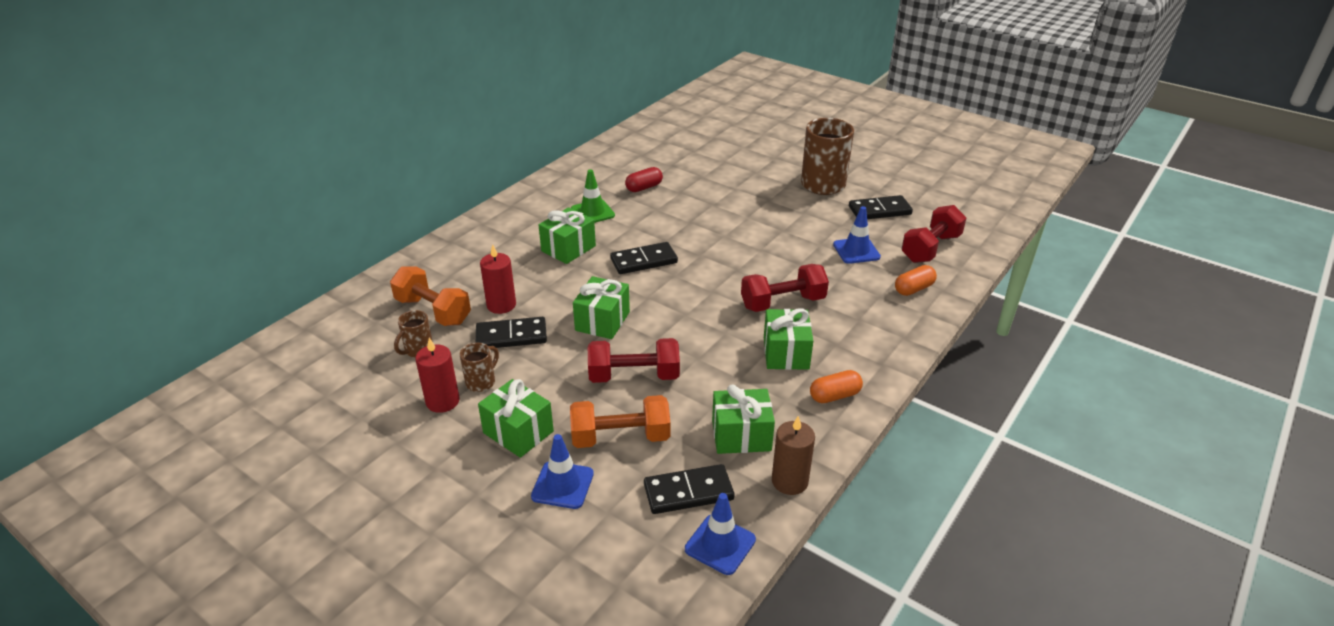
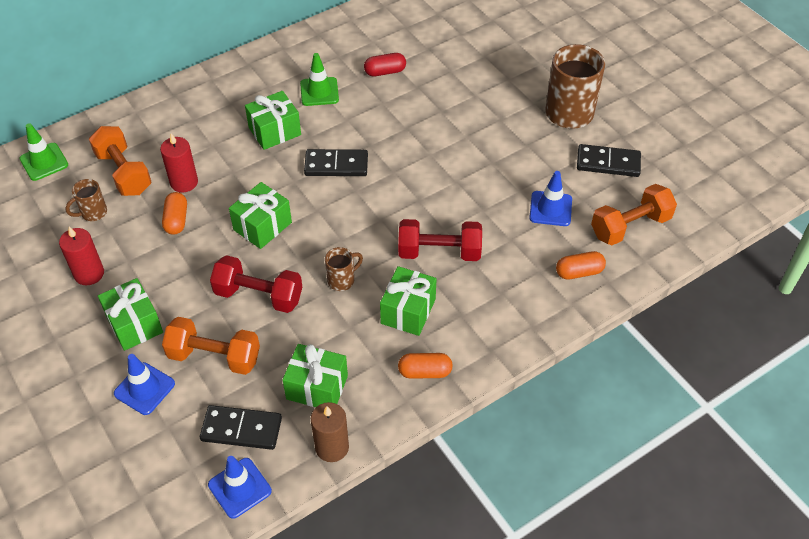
camera: 20 degrees right, 15 degrees up
(340, 320) = (44, 162): none -> green traffic cone
(481, 382) = (129, 263): brown mug -> brown mug (342, 280)
(511, 336) = (176, 220): black domino -> orange capsule
(930, 248) = (630, 226): red dumbbell -> orange dumbbell

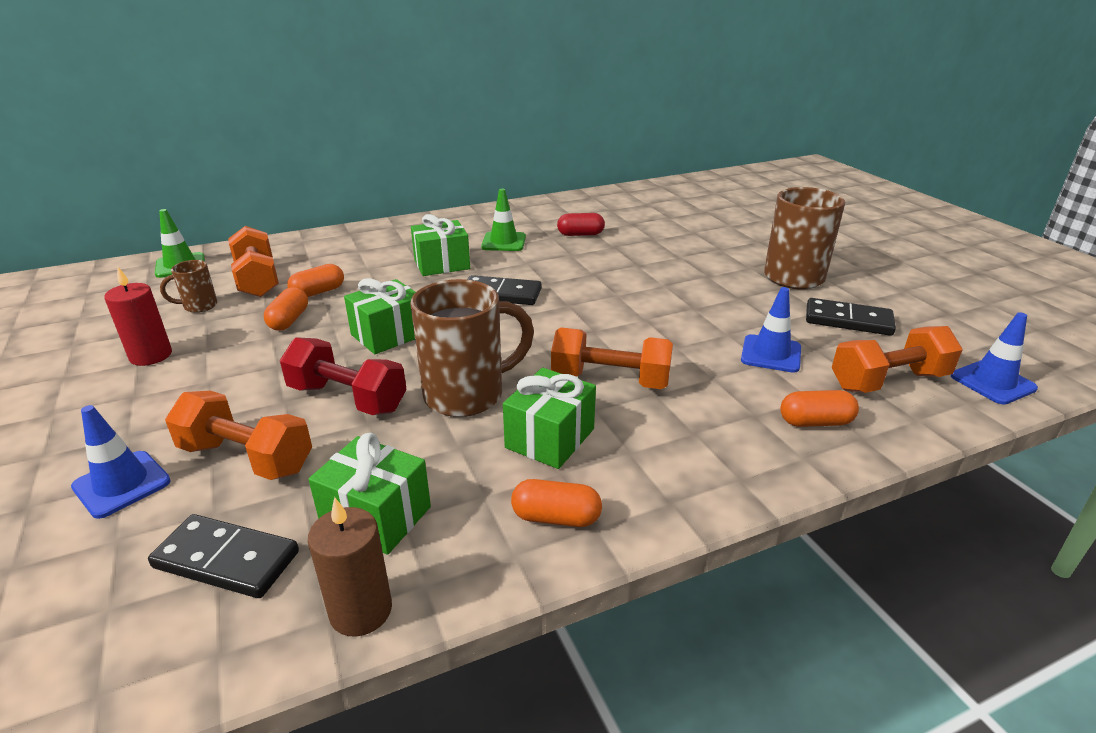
camera: 10 degrees right, 20 degrees down
(134, 324) = (166, 410): green gift -> none
(184, 182) = (318, 292): red candle -> orange capsule
(239, 488) = (165, 656): blue traffic cone -> blue traffic cone (992, 382)
(342, 280) = (467, 395): brown mug -> brown mug, size x2.06
(439, 252) = (610, 380): red dumbbell -> orange dumbbell

